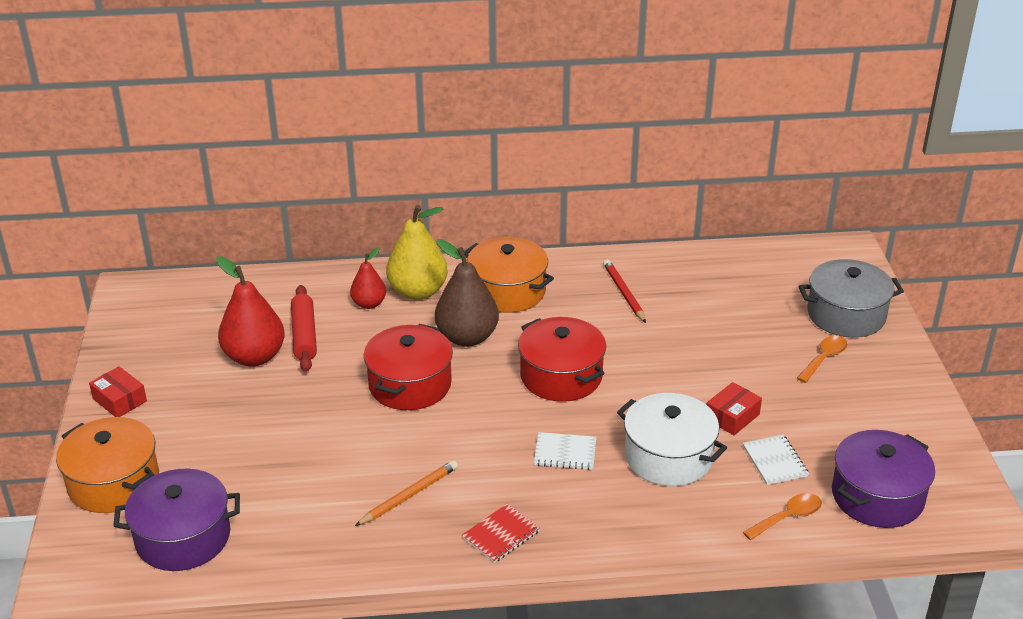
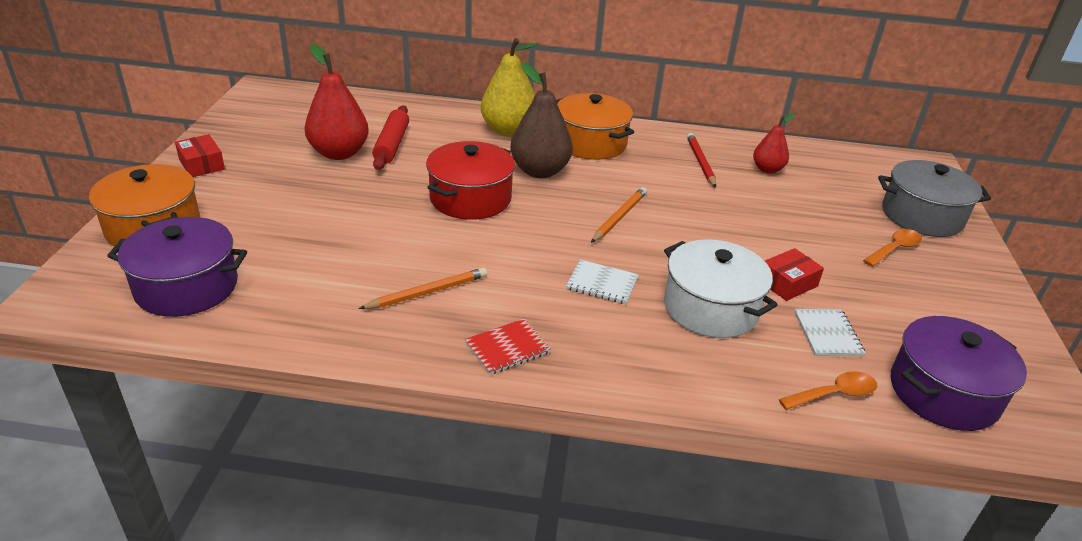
camera: 10 degrees right, 0 degrees up
(369, 304) = (461, 132): red pear -> red pear (767, 169)
(561, 376) = (619, 217): red pot -> orange pencil

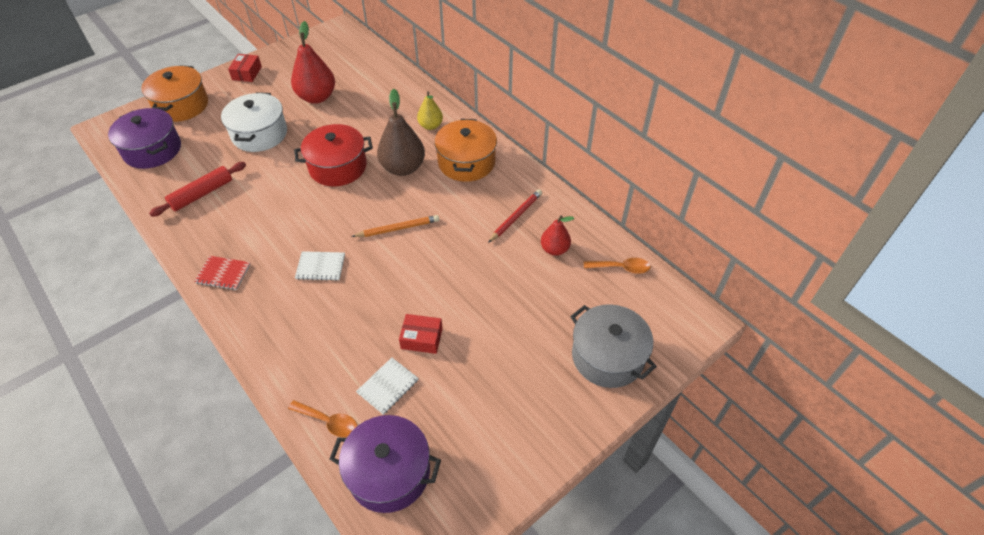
camera: 45 degrees right, 15 degrees up
(392, 145) = (351, 104): red rolling pin -> red rolling pin (202, 194)
(427, 292) = (236, 216): orange pencil -> none
(508, 130) = (430, 126): yellow pear -> yellow pear, size x0.58
(602, 284) = (320, 267): white notebook -> white notebook turned 60 degrees counterclockwise
(710, 308) = (352, 322): white pot -> white pot (259, 134)
(894, 249) = (537, 365): orange spoon -> orange spoon (621, 268)

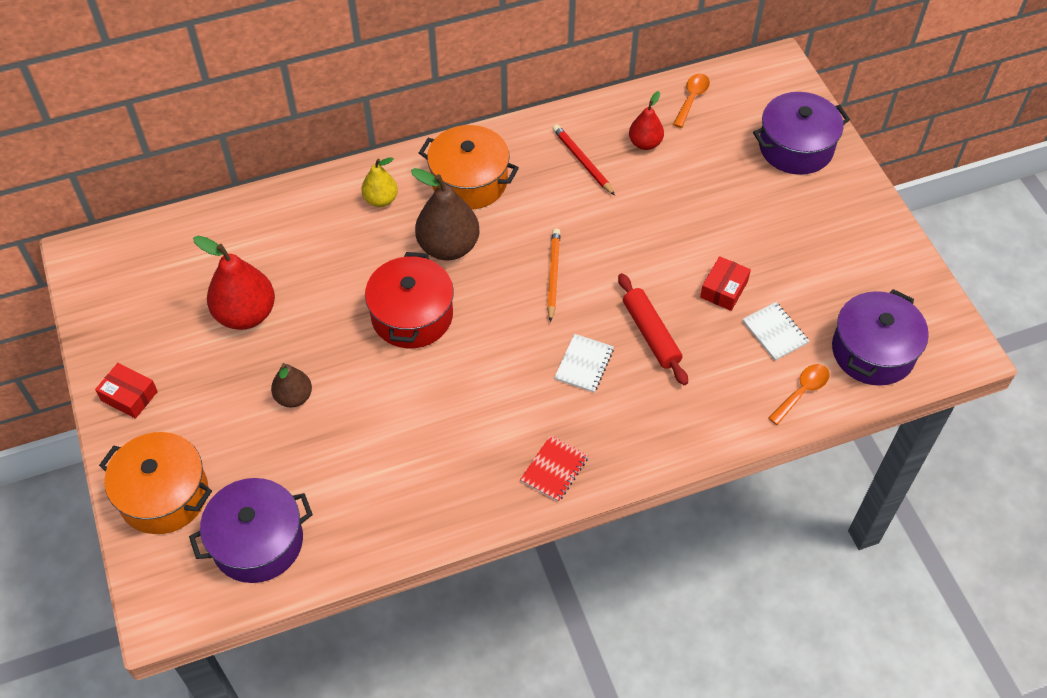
camera: 70 degrees left, 5 degrees up
(202, 194) = (391, 482): red rolling pin -> red rolling pin (651, 334)
(259, 134) = (294, 397): white pot -> brown pear
(607, 356) = (796, 147): grey pot -> purple pot

